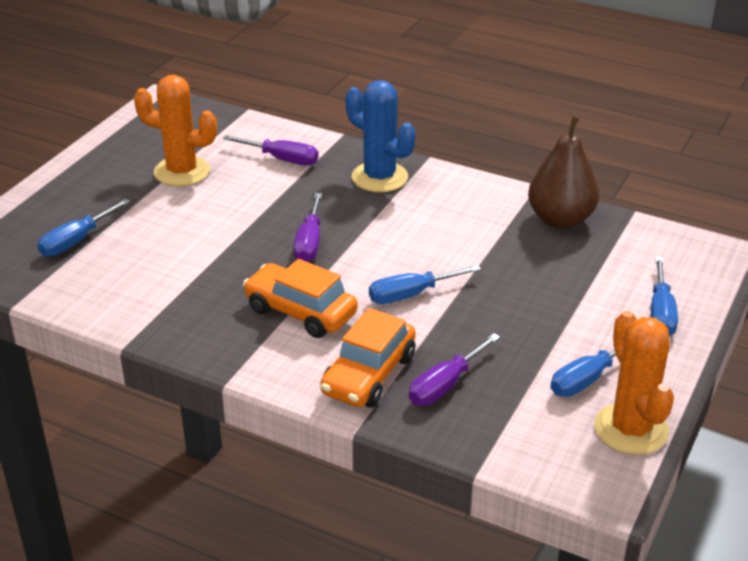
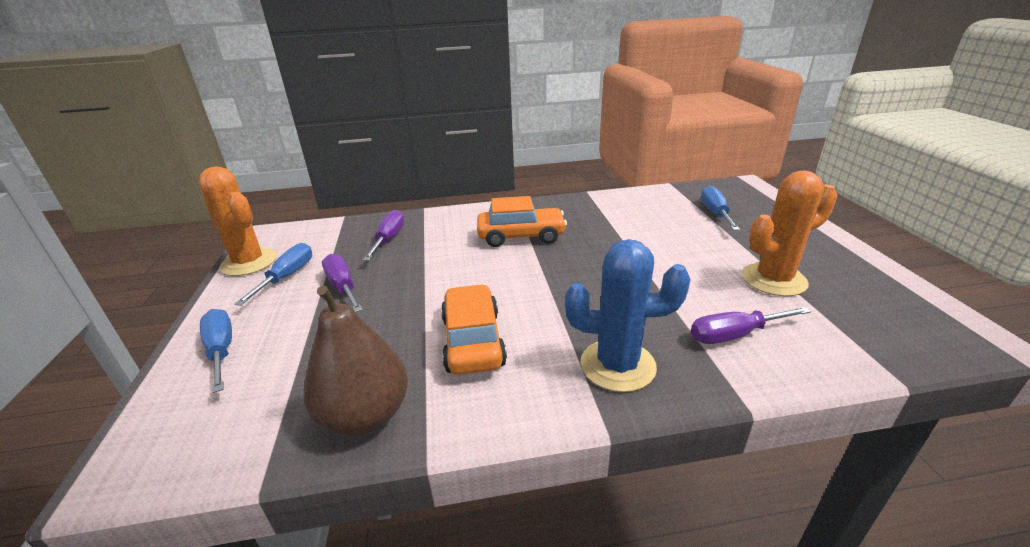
camera: 145 degrees right, 5 degrees down
(309, 243) = (580, 274): purple screwdriver -> purple screwdriver (343, 287)
(369, 375) = (441, 227): orange car -> orange car (473, 341)
(411, 294) = (459, 274): blue screwdriver -> none

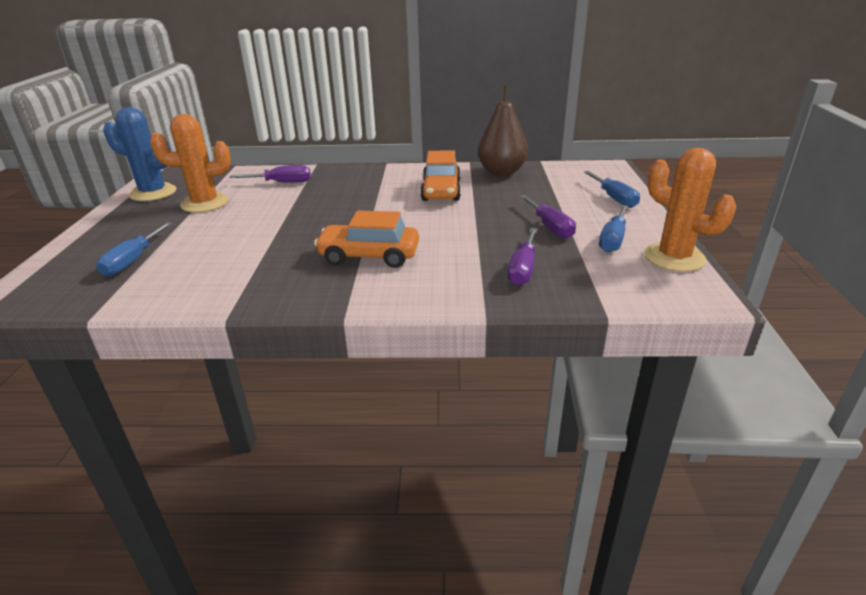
camera: 170 degrees left, 0 degrees up
(617, 365) = (362, 177): blue cactus -> blue cactus (153, 193)

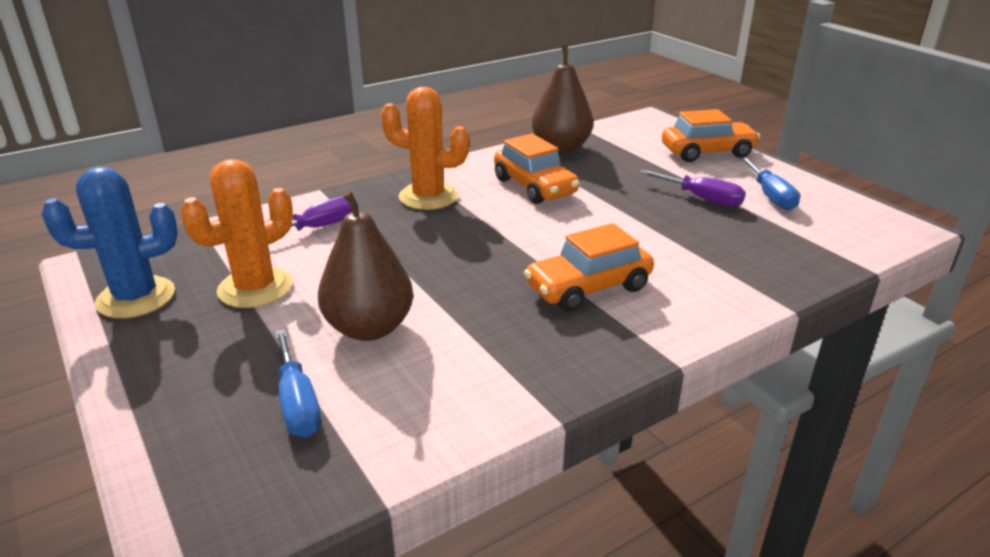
camera: 35 degrees left, 0 degrees up
(220, 238) = (369, 328): none -> brown pear
(523, 269) = (748, 250): purple screwdriver -> none
(614, 198) = (707, 152): blue screwdriver -> orange car
(674, 258) = (838, 199): orange cactus -> orange cactus (428, 197)

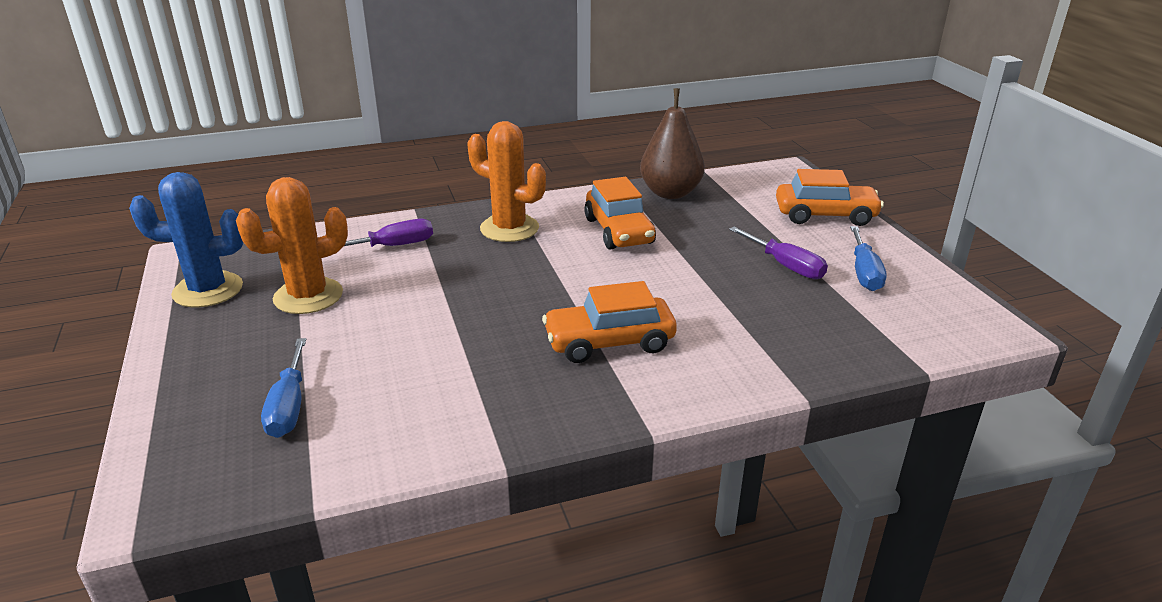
camera: 15 degrees right, 0 degrees up
(369, 328) = (385, 349): brown pear -> none

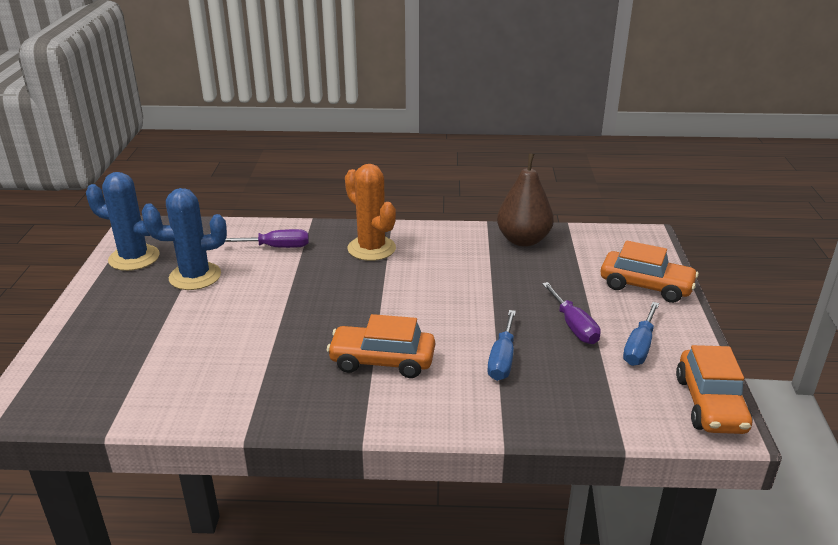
camera: 20 degrees right, 0 degrees up
(289, 406) = (133, 358): blue screwdriver -> blue screwdriver (502, 359)
(308, 296) = (195, 276): orange cactus -> blue cactus
(619, 231) = (456, 267): orange car -> orange car (710, 404)

